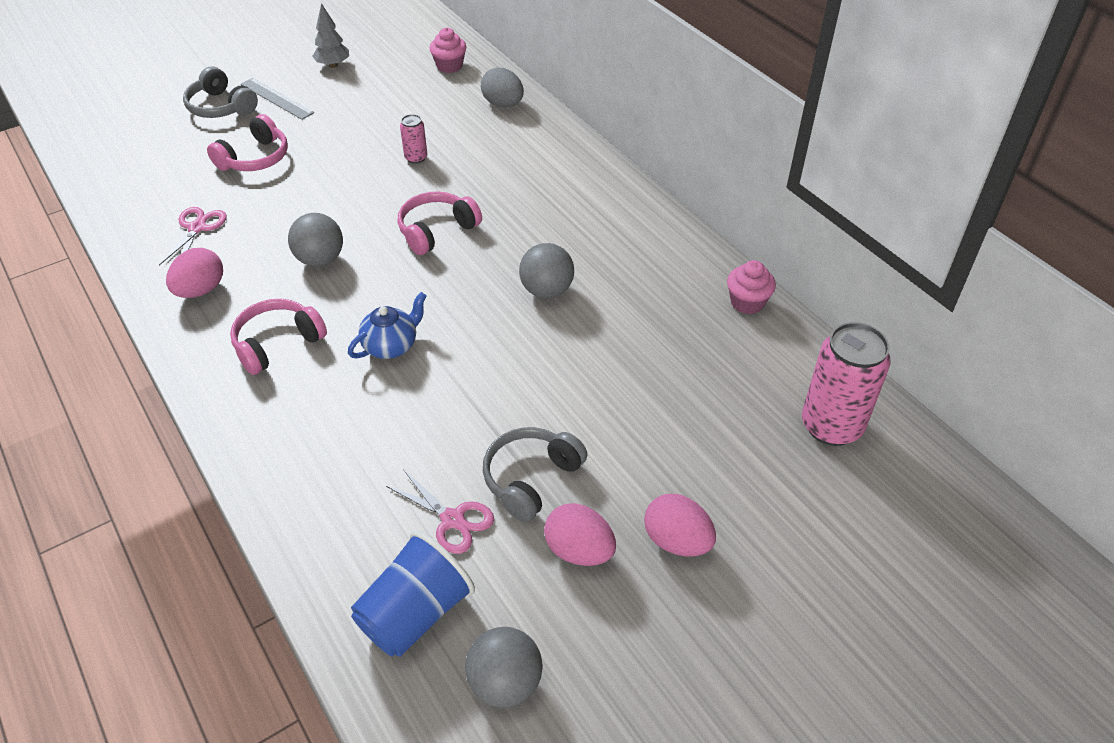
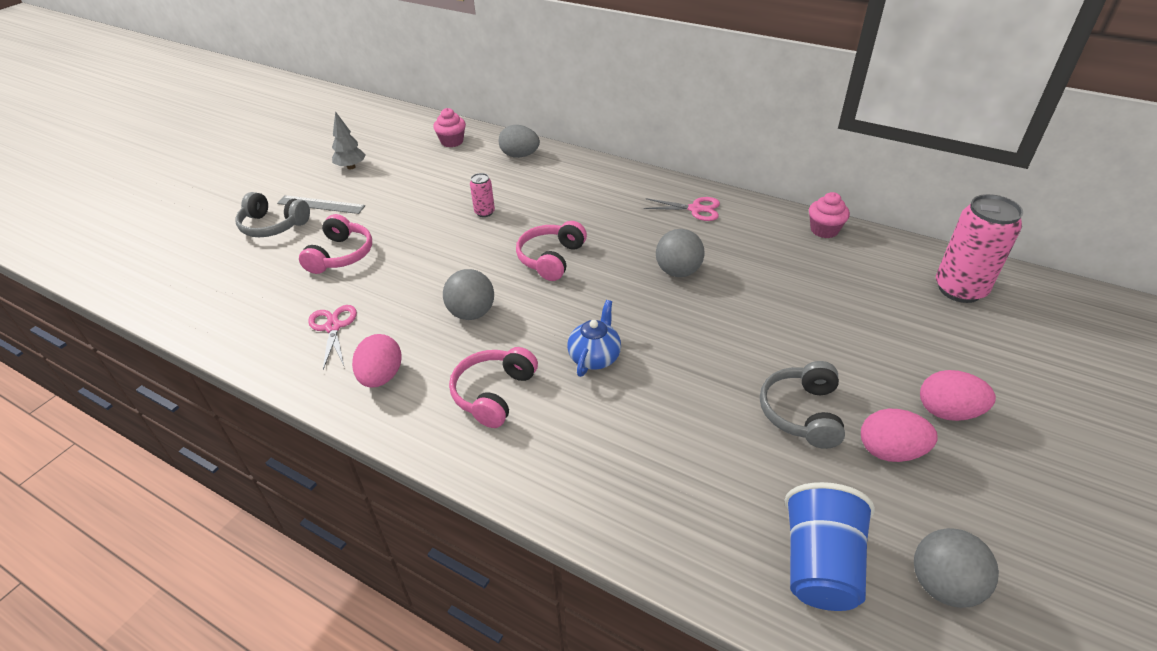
camera: 25 degrees left, 5 degrees down
(452, 519) = (774, 472): pink scissors -> pink scissors (695, 209)

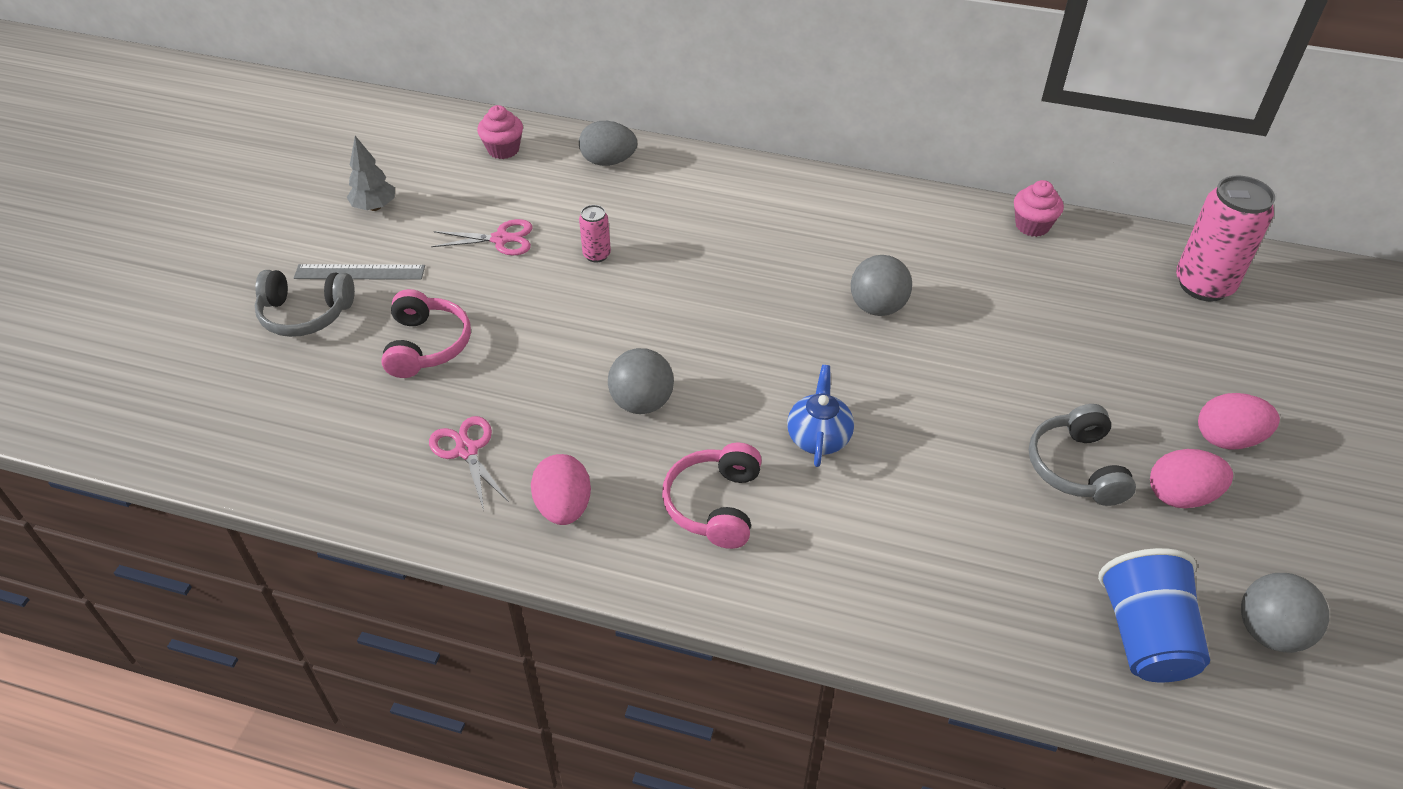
camera: 15 degrees left, 5 degrees up
(551, 258) = (712, 311): pink headphones -> none
(695, 209) = (868, 215): pink scissors -> pink scissors (501, 239)

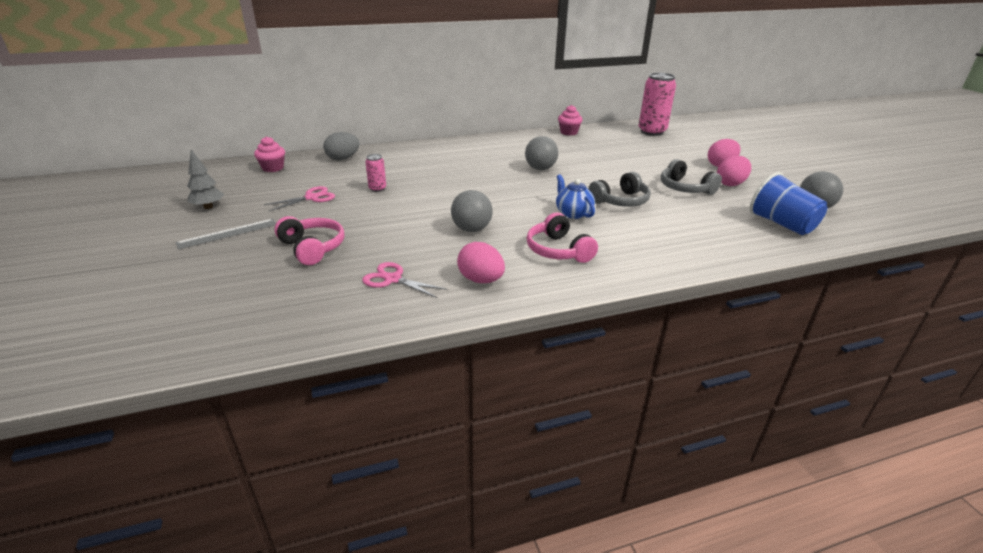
camera: 35 degrees left, 15 degrees down
(305, 314) = (205, 261): grey headphones -> grey headphones (620, 201)

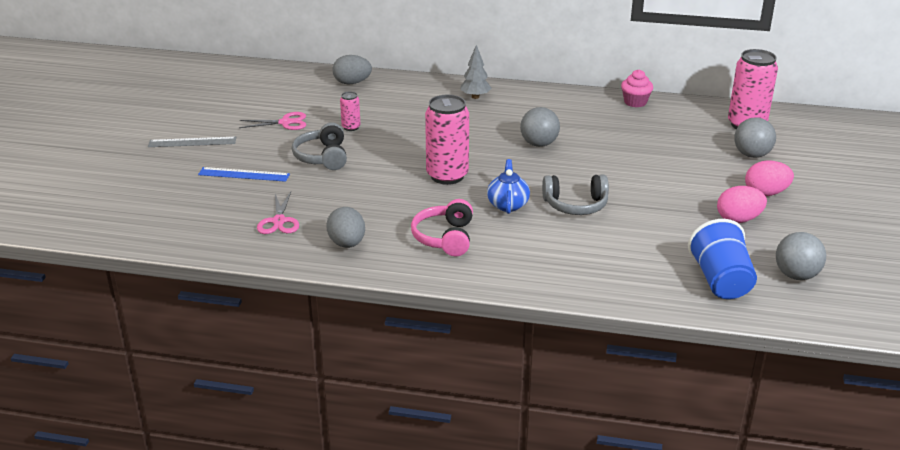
camera: 30 degrees right, 0 degrees up
(208, 207) = (197, 111): grey tree -> grey tree (475, 97)
(273, 168) = (280, 80): pink cupcake -> none
(312, 248) = (244, 174): pink headphones -> blue ruler
(392, 279) = (279, 221): pink scissors -> pink scissors turned 150 degrees counterclockwise
(471, 229) = (391, 194): grey ball -> grey ball (751, 155)
(481, 280) = (347, 243): pink egg -> grey egg
(500, 204) = (447, 176): none -> pink can
(685, 188) = (672, 210): grey headphones -> grey headphones (322, 157)

